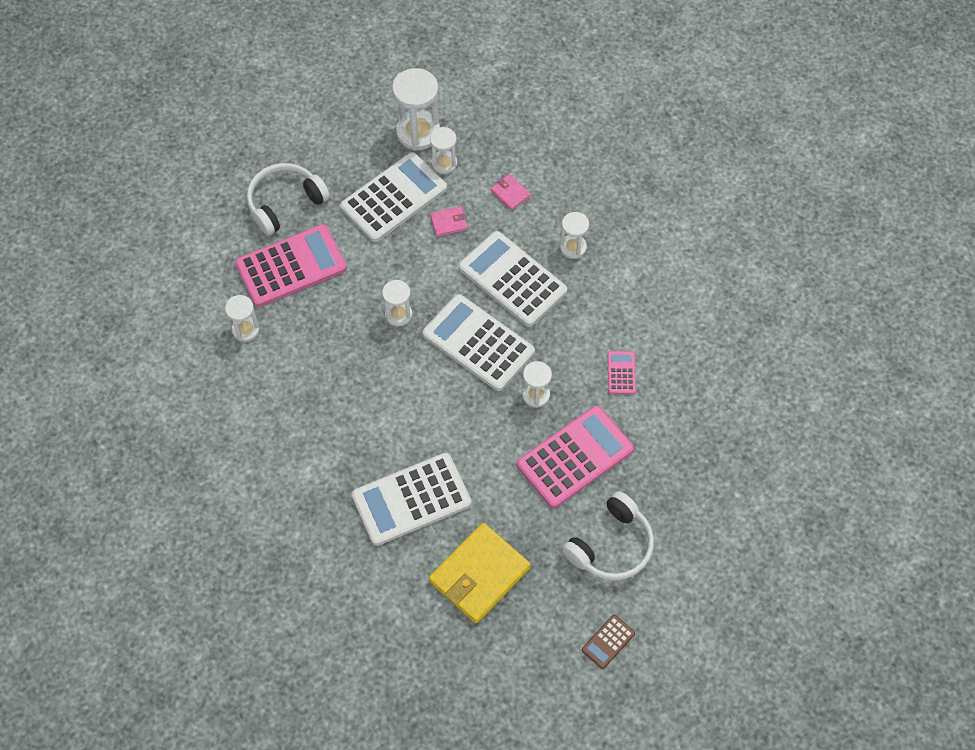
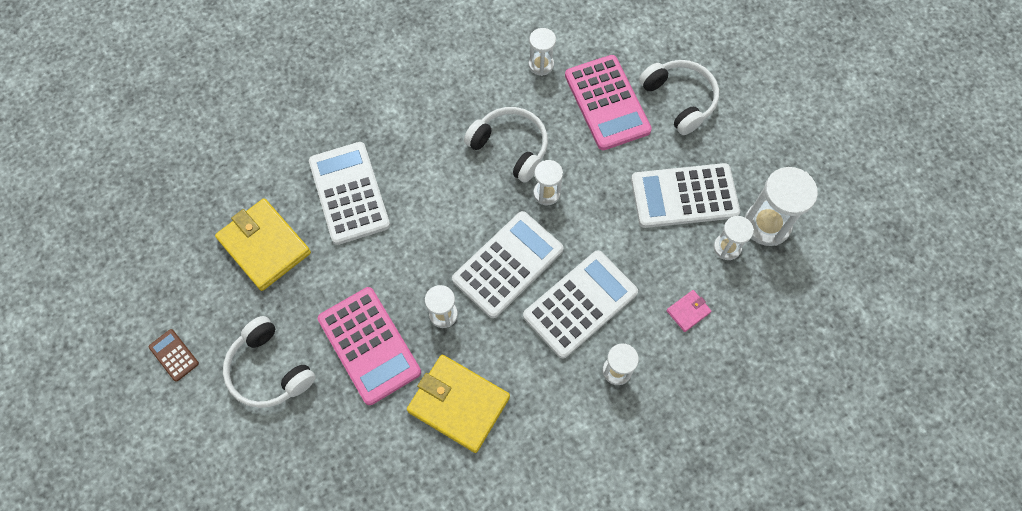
camera: 95 degrees right, 5 degrees up
(348, 351) = (510, 147): none -> white headphones
(393, 198) = (684, 196): white calculator -> white calculator turned 120 degrees clockwise
(448, 223) = (652, 247): pink wallet -> none
(621, 373) = (459, 404): pink calculator -> yellow wallet

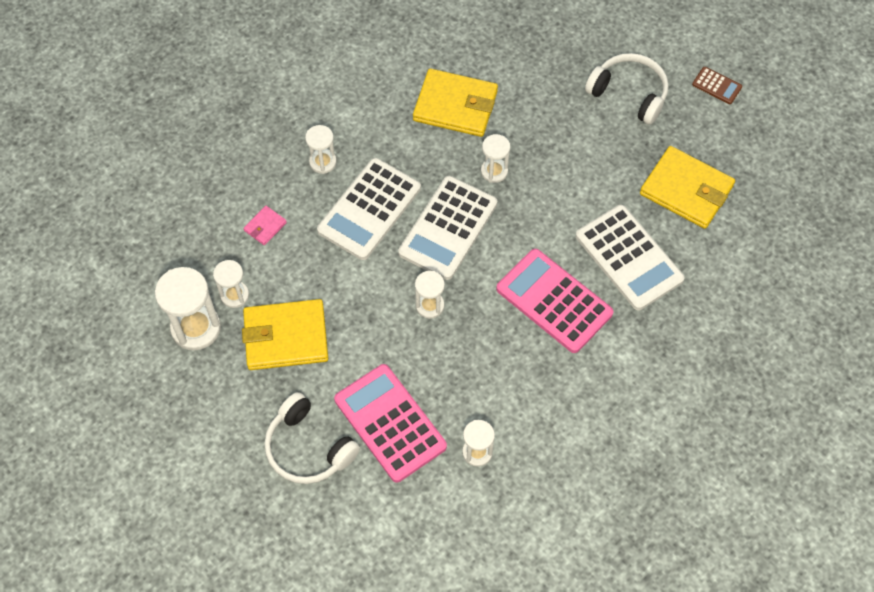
camera: 165 degrees right, 5 degrees down
(369, 345) = (550, 131): pink calculator -> pink calculator (554, 301)
(510, 147) = (482, 345): white headphones -> none
(684, 196) = (286, 337): white calculator -> yellow wallet

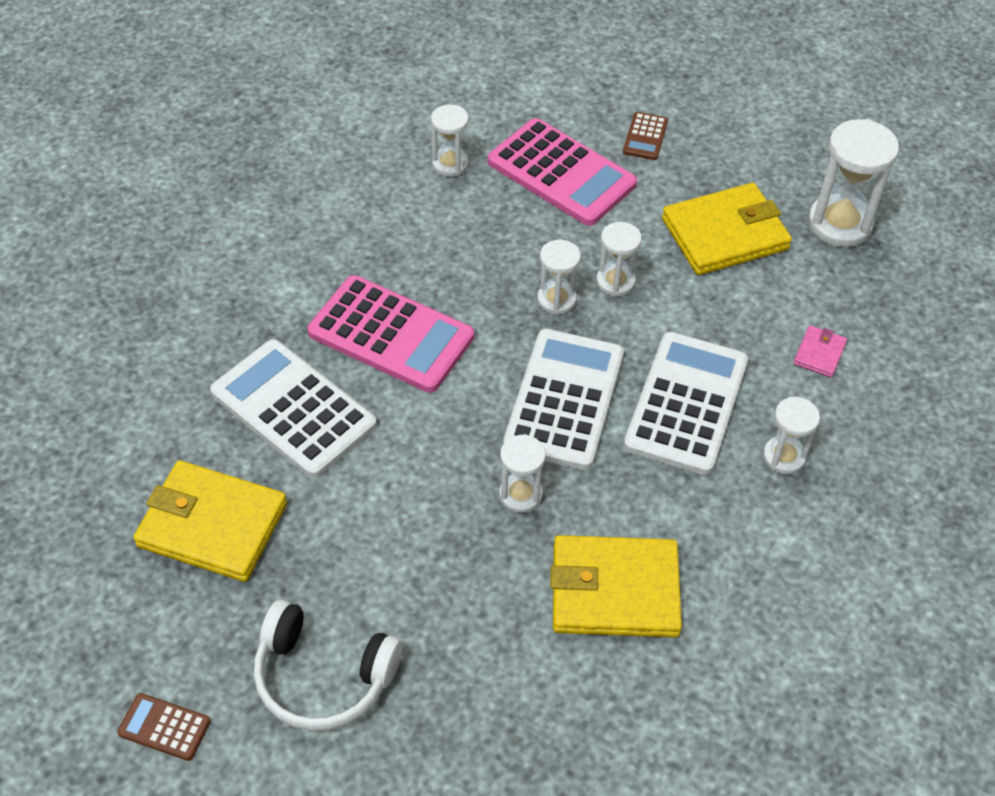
camera: 165 degrees right, 10 degrees down
(235, 295) = (813, 266): white hourglass -> white hourglass (615, 282)
(308, 448) = (645, 137): white headphones -> brown calculator

